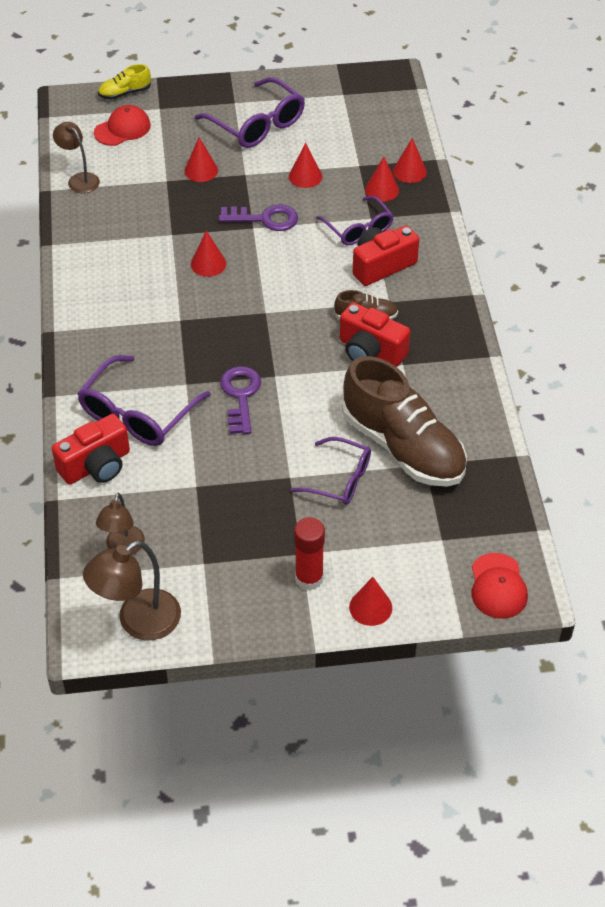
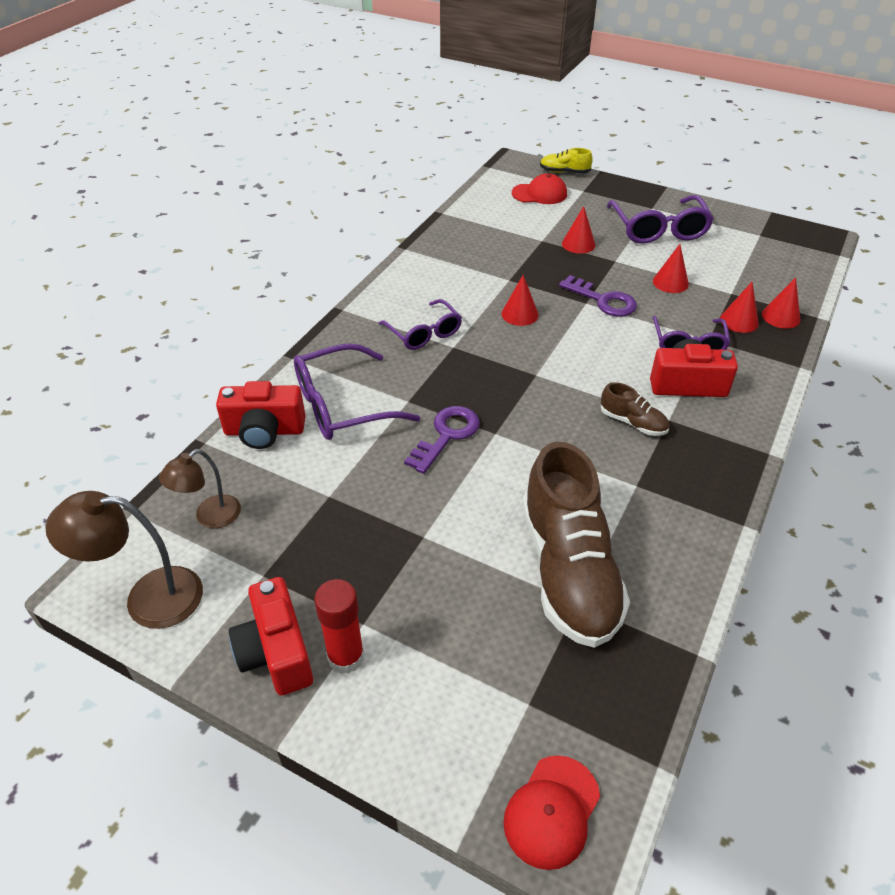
camera: 35 degrees right, 5 degrees down
(79, 179) = (472, 214): brown lamp -> none
(340, 479) = (472, 567): purple glasses -> purple glasses (424, 333)
(370, 351) = (611, 456): red camera -> red camera (276, 652)
(370, 607) = (380, 735): red cone -> none

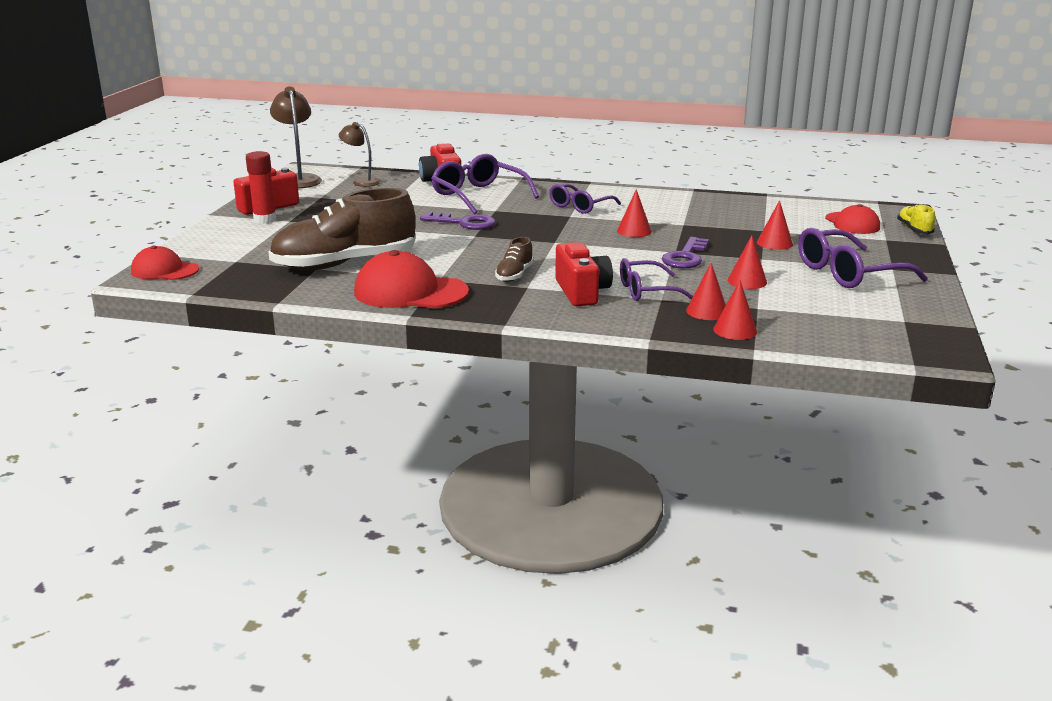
camera: 75 degrees right, 20 degrees down
(674, 516) = (410, 292): none -> red cap

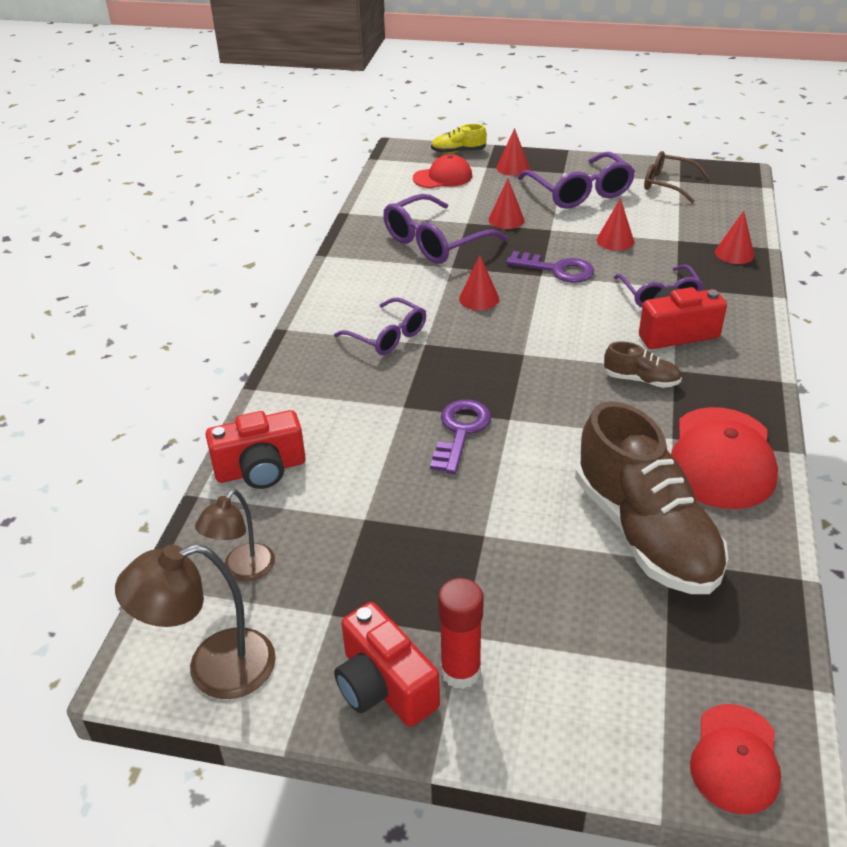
camera: 90 degrees left, 15 degrees up
(478, 195) = (334, 426): purple glasses -> purple glasses (434, 242)
(707, 311) = (697, 265): red cone -> red cone (513, 167)
(890, 313) = (667, 184): none -> brown glasses

